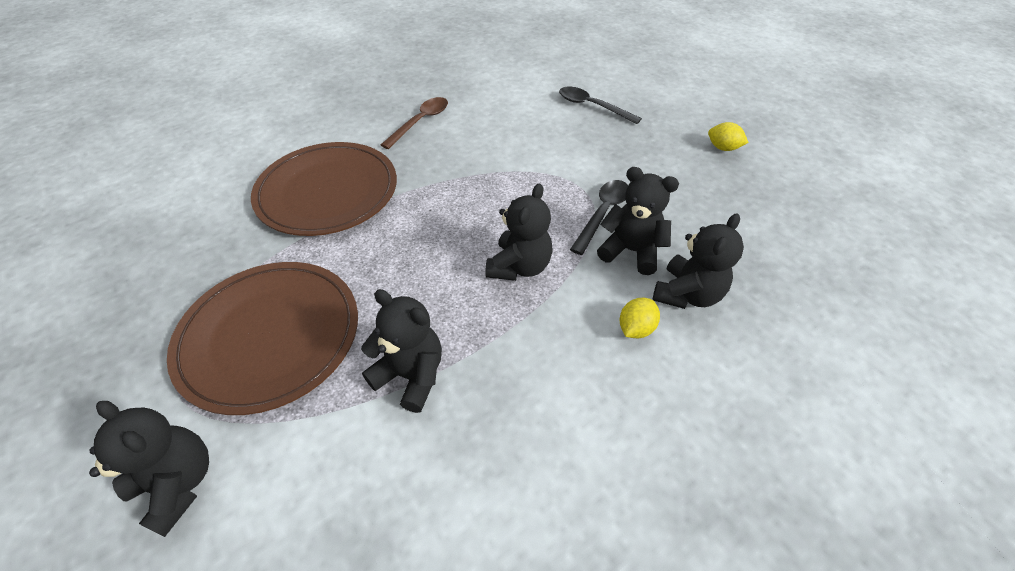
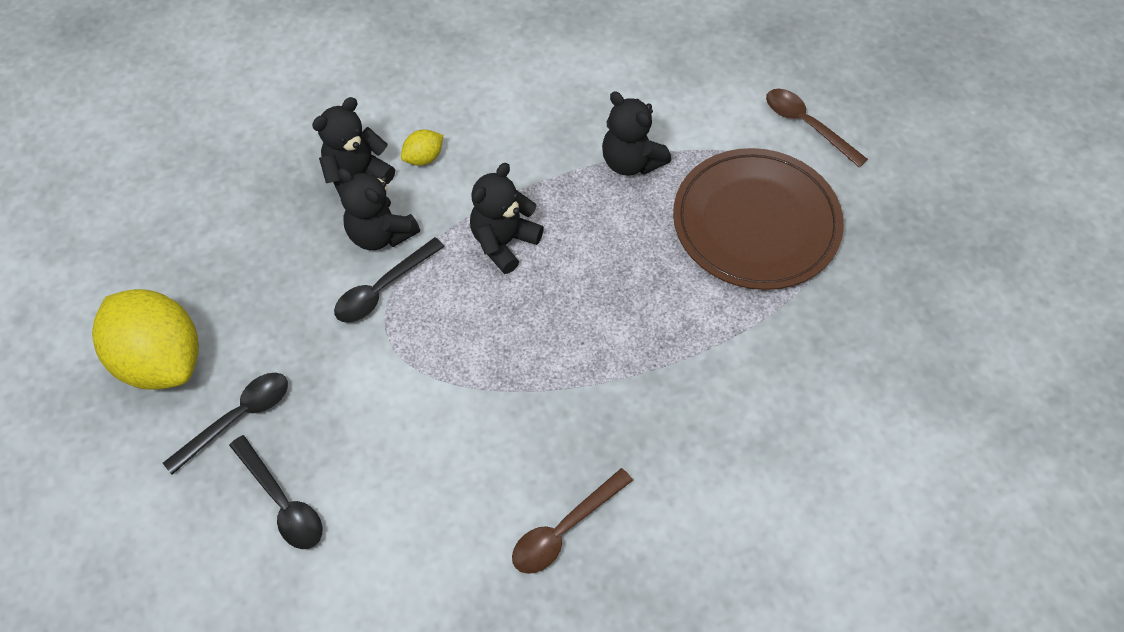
camera: 165 degrees left, 10 degrees up
(178, 484) = (807, 125): black teddy bear -> brown spoon
(327, 192) = (708, 403): brown plate -> none
(647, 132) = (238, 418): none -> black spoon
(723, 148) = (161, 360): yellow lemon -> yellow lemon, size x2.39

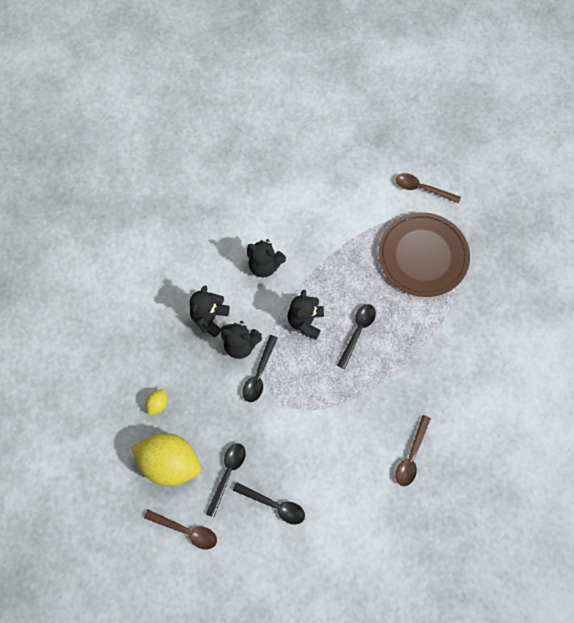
camera: 25 degrees left, 10 degrees up
(117, 476) = (186, 531): none -> brown spoon
(424, 158) = (238, 291): yellow lemon -> yellow lemon (158, 404)
(581, 292) = (357, 332): none -> black spoon
(631, 162) = (345, 248): black teddy bear -> black teddy bear (264, 265)

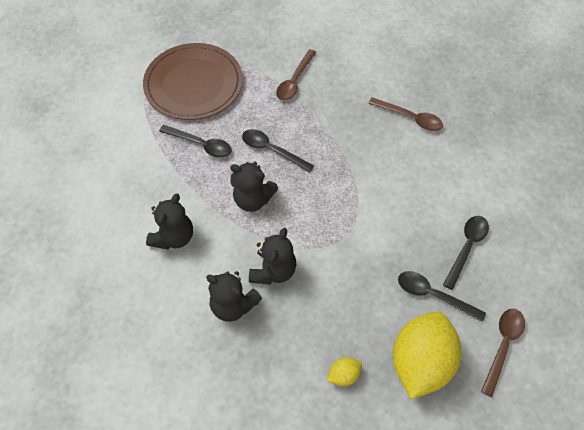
camera: 85 degrees left, 10 degrees down
(158, 404) = (343, 375): yellow lemon -> yellow lemon turned 60 degrees counterclockwise
(259, 374) = (312, 252): black spoon -> black spoon (201, 144)
(422, 189) = (114, 76): brown spoon -> brown spoon (295, 81)

